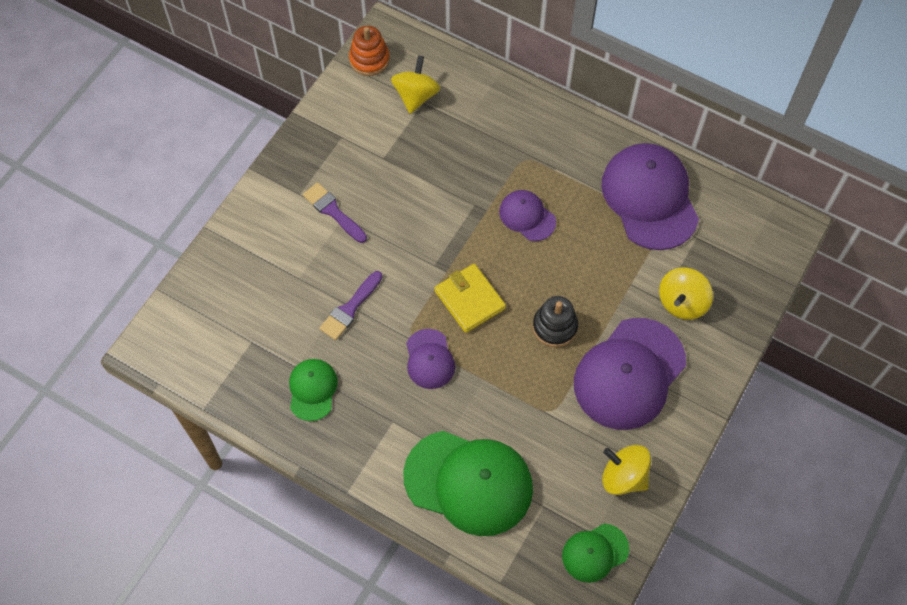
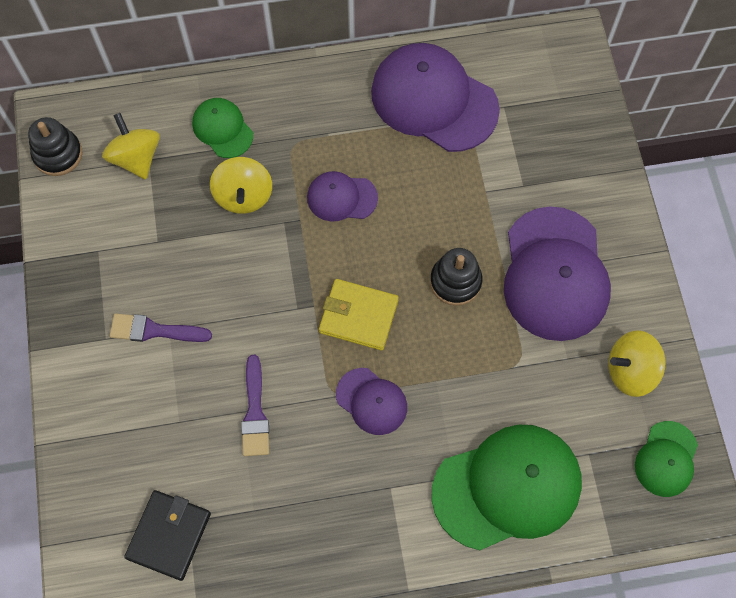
camera: 40 degrees left, 5 degrees up
(233, 341) = (169, 535): none -> black wallet
(312, 390) = (289, 520): green cap -> green cap (222, 129)
(369, 59) = (58, 154): orange stacking toy -> black stacking toy
(682, 302) = (542, 175): yellow spinning top -> yellow spinning top (243, 196)

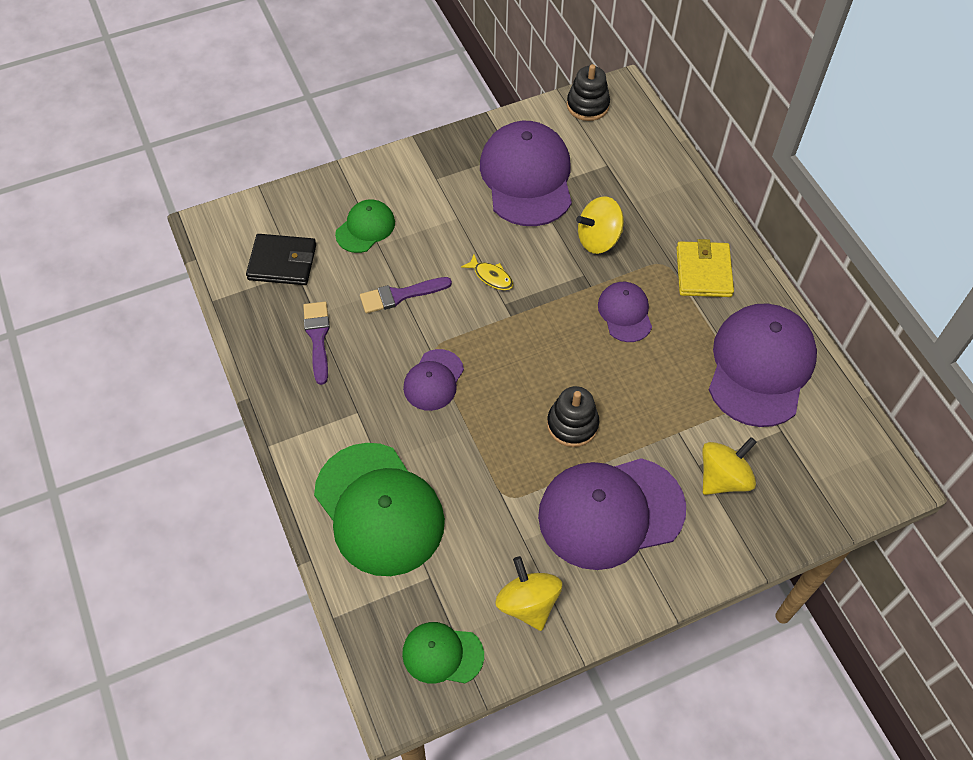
camera: 75 degrees right, 10 degrees down
(136, 158) = (605, 156): yellow spinning top -> yellow spinning top (723, 478)
(137, 243) = (527, 177): none -> purple cap
(155, 330) = (453, 209): purple brush -> purple brush (318, 338)
(222, 129) = (657, 208): green cap -> green cap (365, 228)
(259, 313) = (491, 277): none -> yellow fish
(358, 316) = (512, 352): yellow wallet -> yellow wallet (703, 272)

